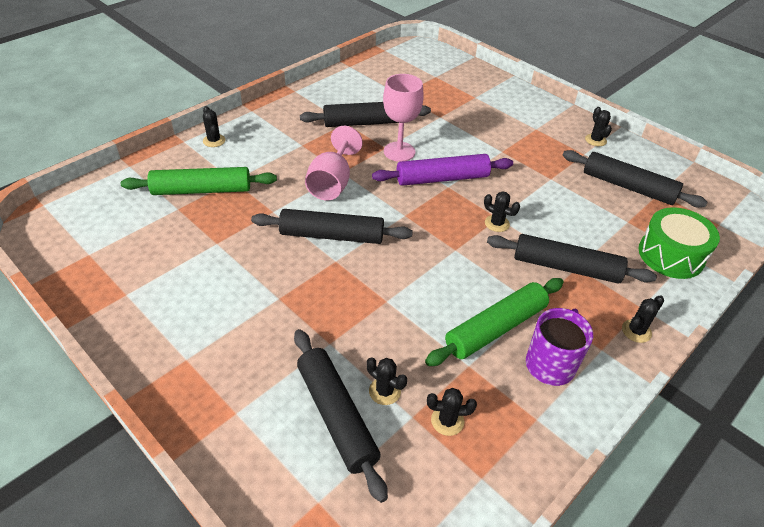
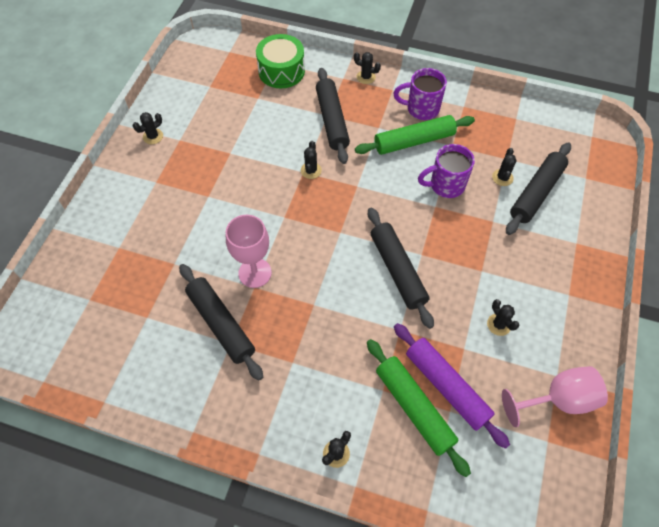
camera: 115 degrees left, 15 degrees up
(332, 183) = (334, 304): pink goblet -> pink goblet (558, 400)
(409, 325) = (445, 185): none -> purple mug
(442, 178) = (275, 225): purple rolling pin -> purple rolling pin (446, 387)
(447, 421) = (496, 142): black cactus -> black cactus (499, 324)
(495, 328) = (414, 141): green rolling pin -> green rolling pin turned 45 degrees counterclockwise
(628, 187) = (213, 104): black rolling pin -> none

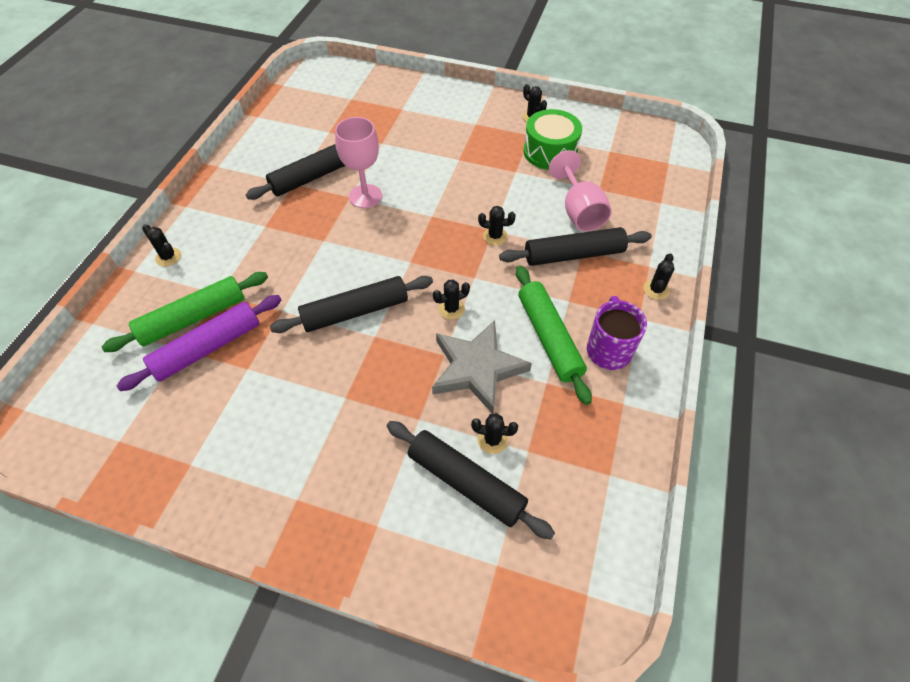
camera: 90 degrees right, 5 degrees down
(281, 71) = (647, 208): green drum -> green drum (550, 152)
(445, 185) = (477, 368): purple mug -> grey star
(499, 324) = (269, 408): black cactus -> black cactus (451, 309)
(558, 400) = (161, 460): pink goblet -> pink goblet (579, 211)

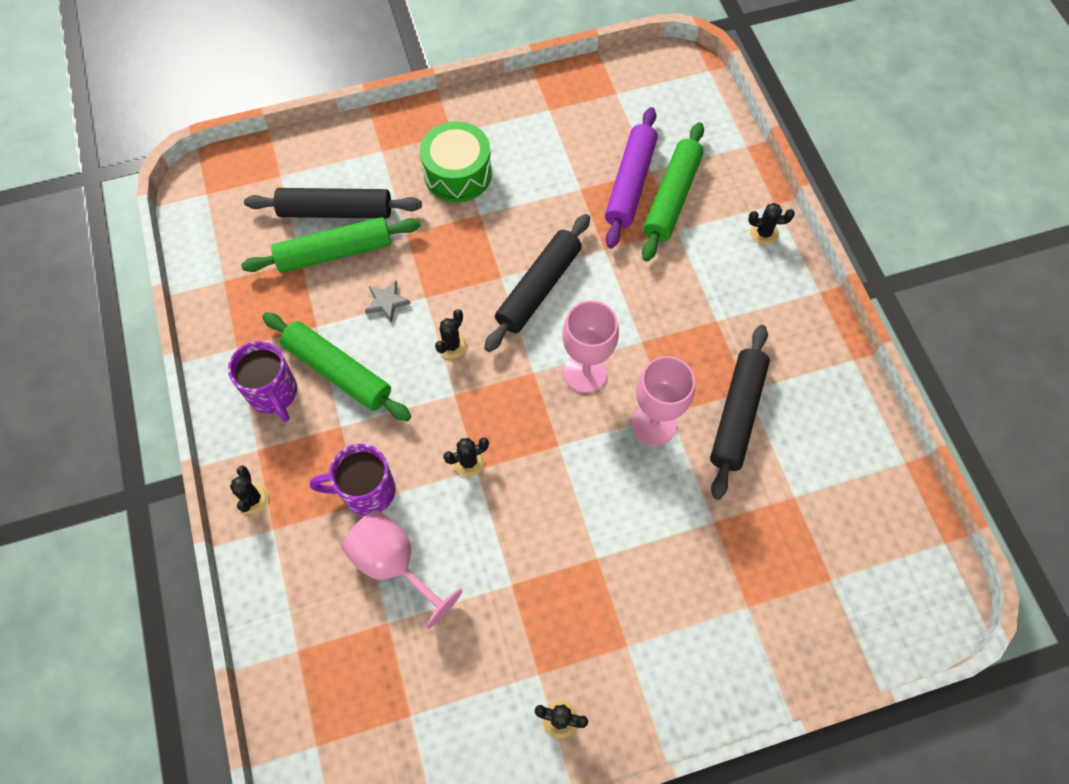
camera: 145 degrees right, 10 degrees up
(377, 243) = (585, 373): none -> pink goblet
(477, 368) = (387, 302): grey star -> grey star, size x0.43
(492, 440) = (334, 252): black cactus -> green rolling pin
(550, 152) = (490, 655): green drum -> green drum (458, 174)
(573, 254) = (366, 491): black rolling pin -> purple mug

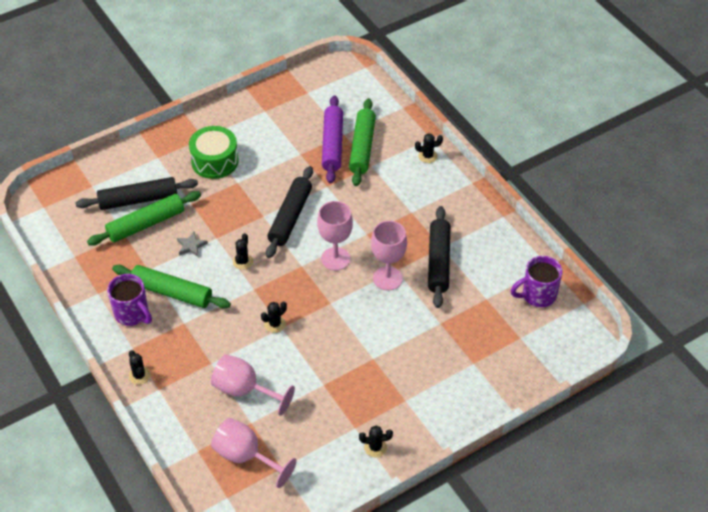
camera: 15 degrees left, 15 degrees down
(363, 681) = (246, 456): none -> pink goblet
(366, 491) = (213, 355): purple mug -> purple mug (537, 295)

